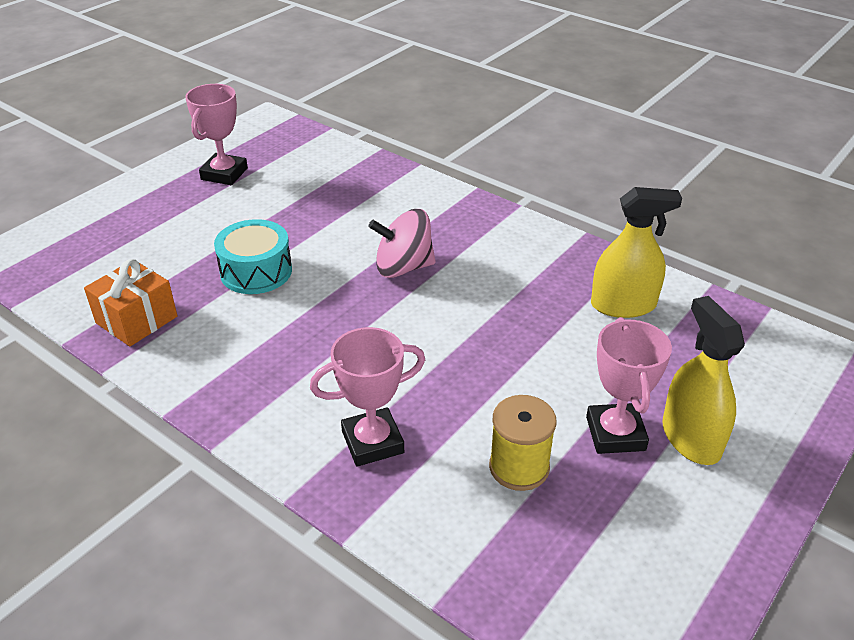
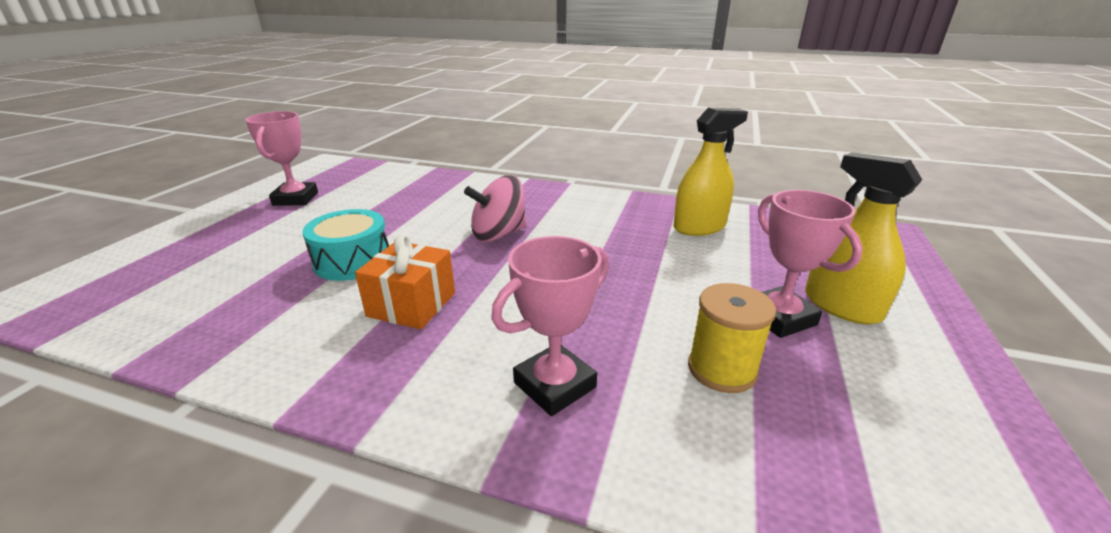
camera: 20 degrees left, 10 degrees down
(136, 320) = (218, 327): orange gift -> orange gift (411, 304)

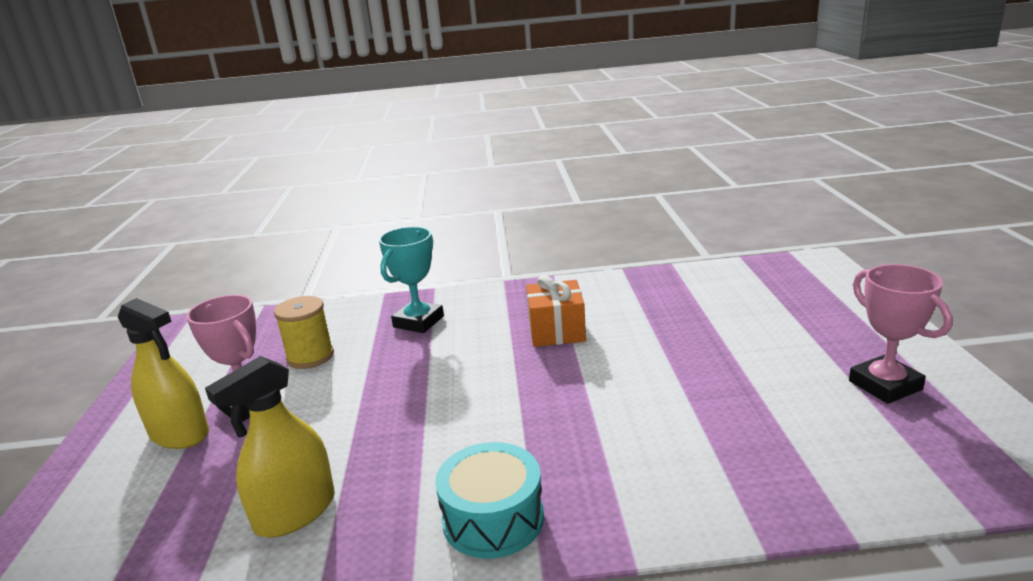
camera: 160 degrees right, 5 degrees down
(352, 261) = (659, 343): turquoise drum -> turquoise drum (493, 519)
(498, 234) = (557, 414): pink spinning top -> none
(554, 385) = (418, 322): pink trophy -> turquoise trophy

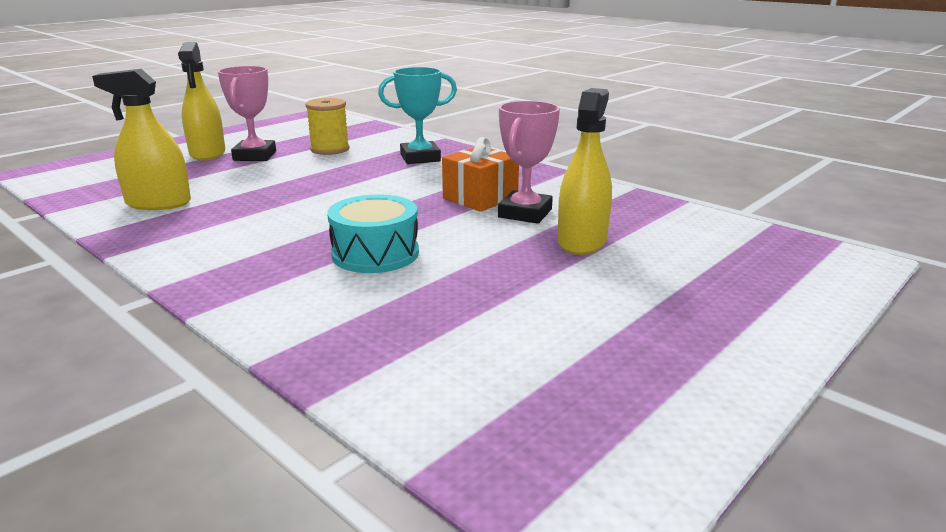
camera: 45 degrees right, 0 degrees up
(493, 519) = (201, 255): turquoise drum -> turquoise drum (375, 253)
(693, 326) = (582, 241): none -> yellow spray bottle
(885, 385) = (624, 360): pink trophy -> pink trophy (525, 213)

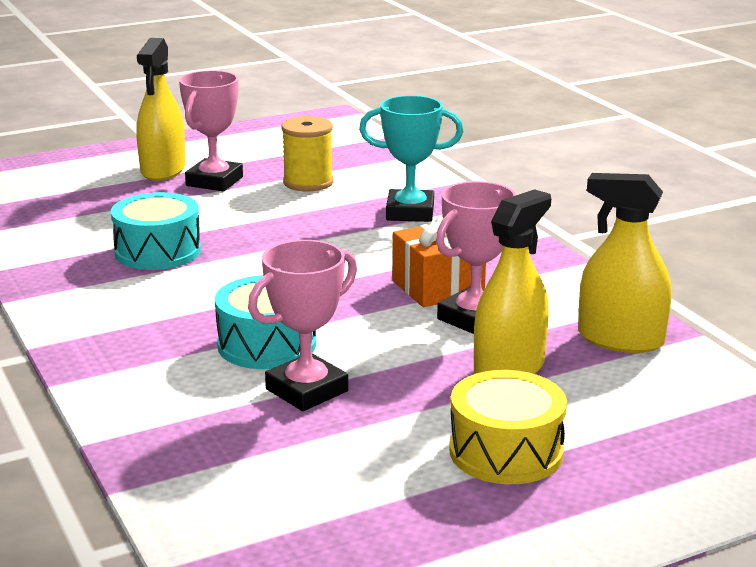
camera: 20 degrees right, 0 degrees up
(158, 203) = (79, 239): yellow spray bottle -> yellow spray bottle (620, 339)
(235, 203) = (158, 251): none -> turquoise drum
(436, 281) = (306, 390): none -> pink trophy
(637, 298) = (506, 451): none -> yellow drum

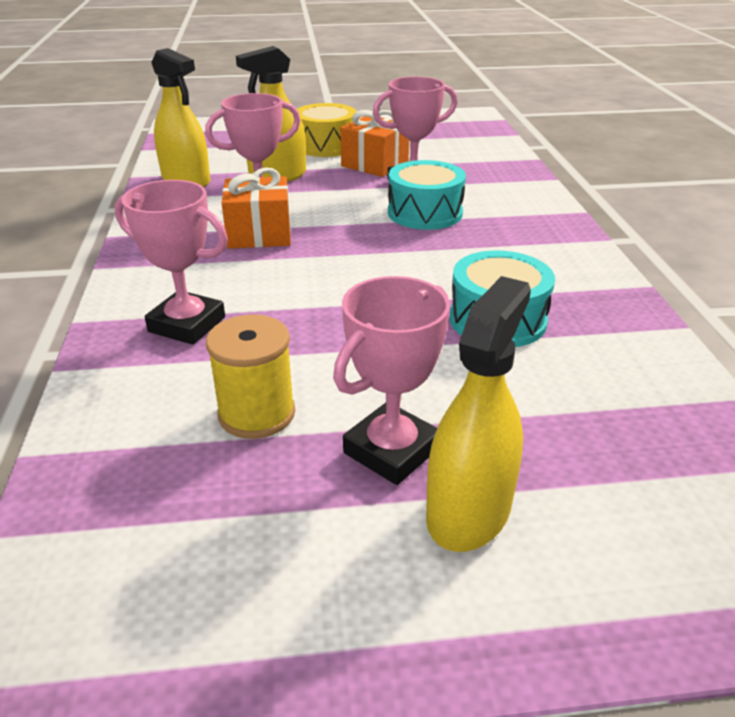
camera: 160 degrees left, 10 degrees up
(389, 421) = (375, 164): none -> orange gift
(410, 212) = (187, 324): turquoise trophy -> pink trophy

